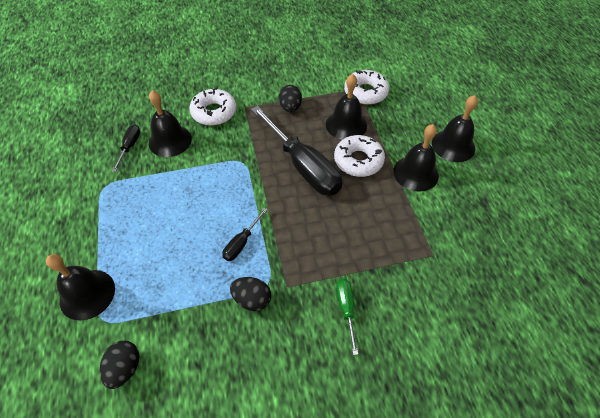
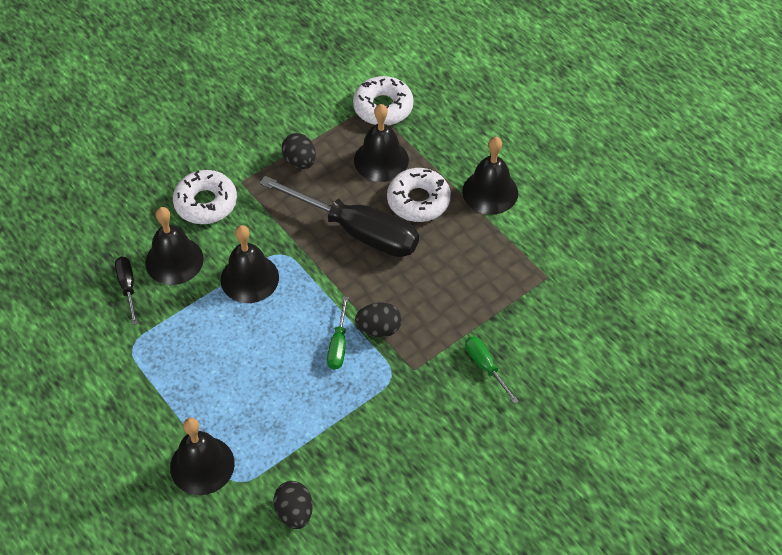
camera: 25 degrees left, 0 degrees up
(242, 243) = (338, 345): black screwdriver -> green screwdriver
(252, 299) = (384, 397): black egg -> black egg (379, 329)
(453, 145) = (517, 142): black bell -> black bell (249, 278)

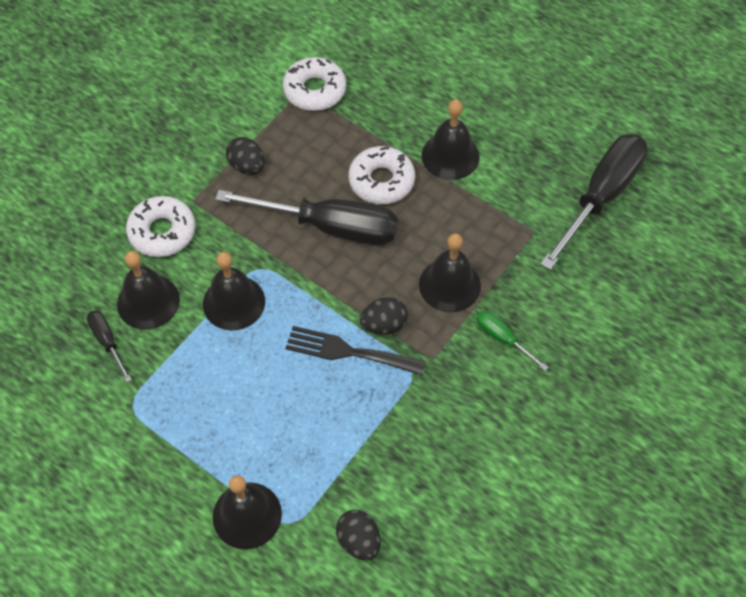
camera: 15 degrees left, 5 degrees up
(338, 345) = (348, 351): green screwdriver -> black fork
(381, 160) = (330, 146): black bell -> black bell (449, 285)
(622, 259) = (601, 196): none -> black screwdriver

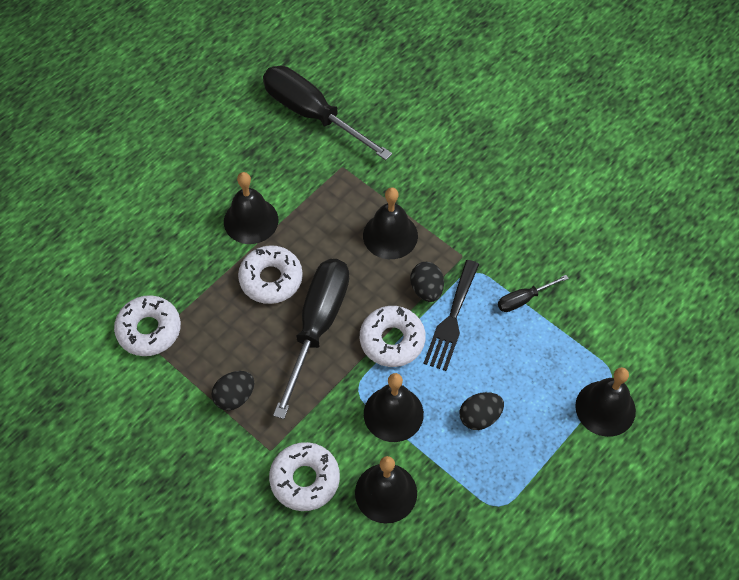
camera: 85 degrees left, 0 degrees up
(107, 342) = (429, 531): black screwdriver -> black screwdriver (523, 299)
(318, 295) = (392, 340): none -> white donut
(359, 541) = (626, 324): black egg -> black egg (480, 417)
(502, 338) = (446, 202): green screwdriver -> none

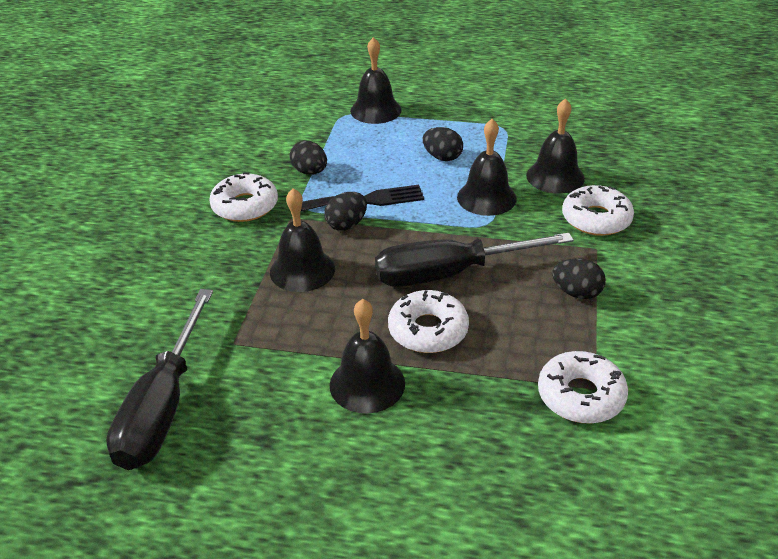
camera: 120 degrees left, 20 degrees down
(392, 340) = (419, 224): white donut -> white donut (245, 206)
(523, 299) = (310, 172): black screwdriver -> black egg

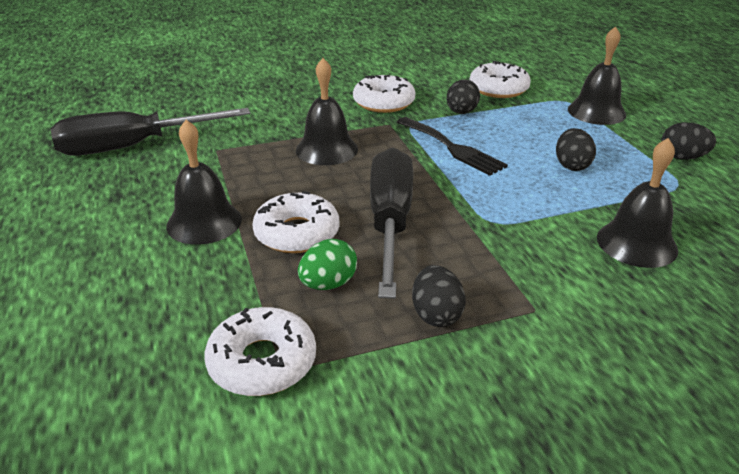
camera: 60 degrees right, 5 degrees down
(346, 225) = (407, 150): black egg -> black egg (682, 157)
(449, 274) = (390, 221): black screwdriver -> black screwdriver turned 45 degrees clockwise
(486, 197) = (537, 209): black bell -> none
(510, 334) = (328, 284): none -> green egg
(596, 219) = (593, 295): white donut -> white donut (498, 89)

